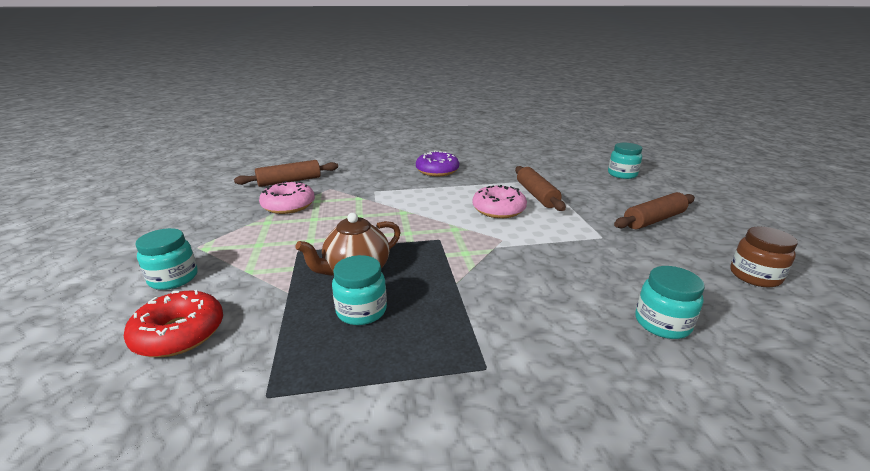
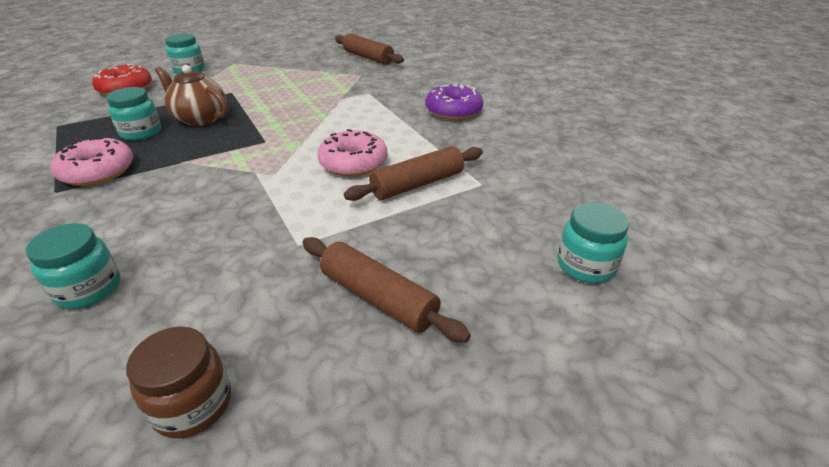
camera: 70 degrees right, 10 degrees up
(288, 205) = (314, 70): pink donut -> pink donut (98, 171)

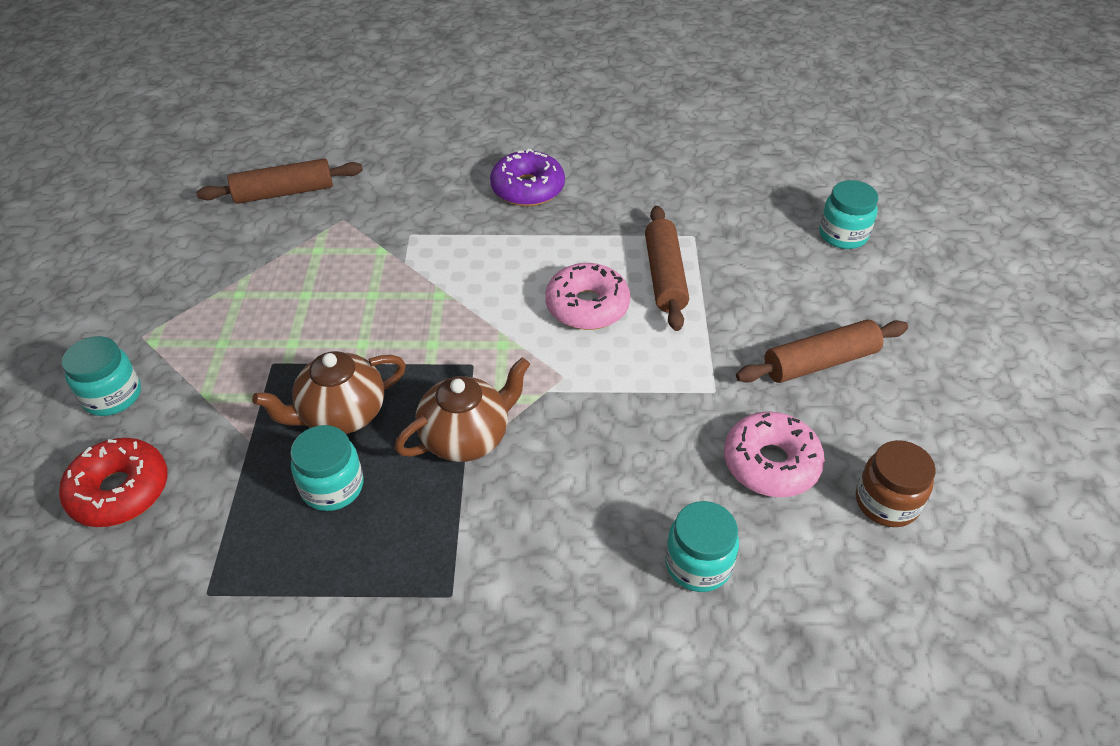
camera: 60 degrees left, 10 degrees up
(98, 171) = (426, 545): pink donut -> pink donut (771, 463)
(197, 158) = (467, 437): none -> brown teapot

